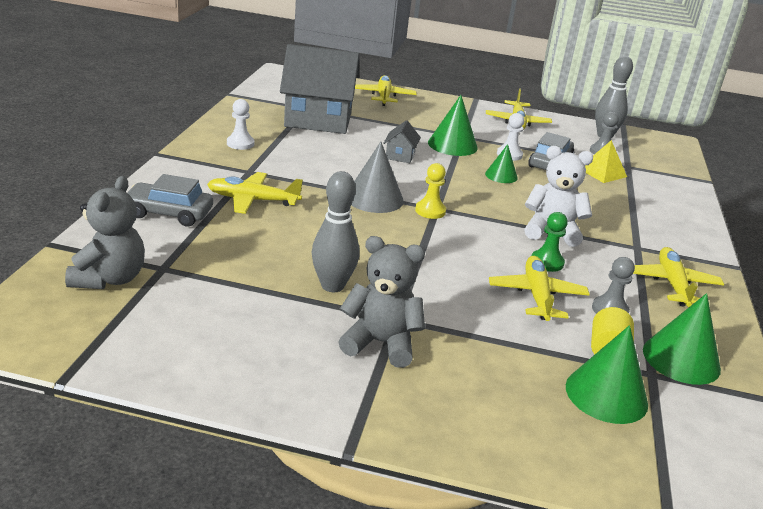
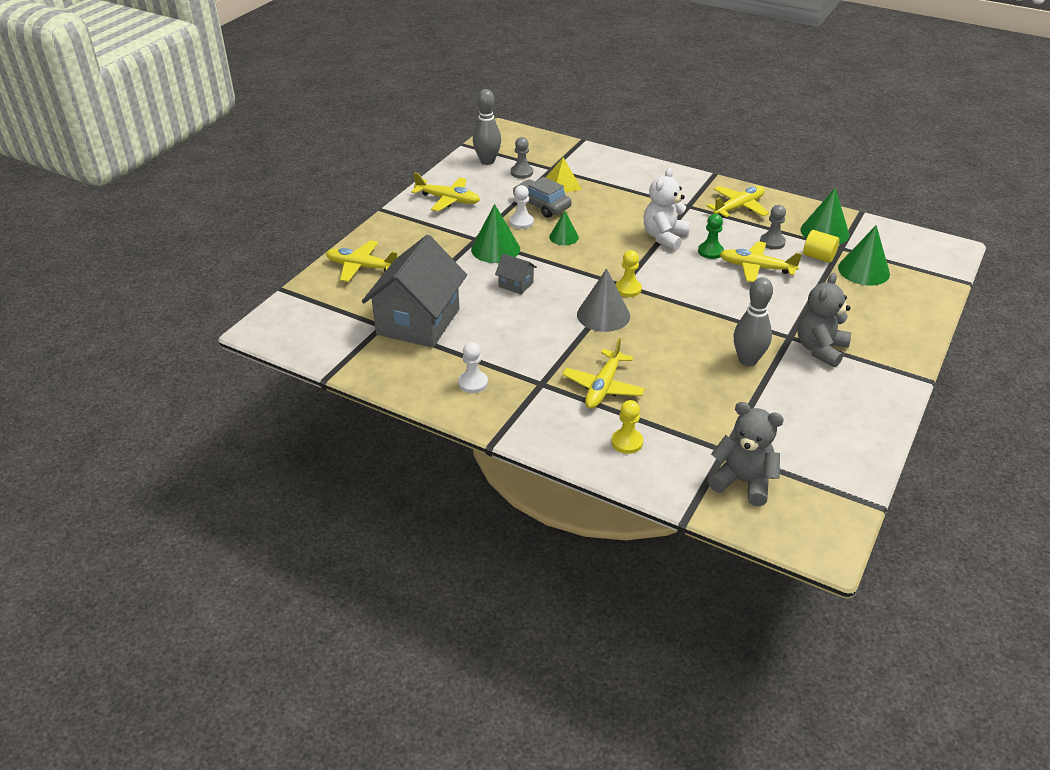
camera: 70 degrees left, 10 degrees up
(169, 213) = (627, 442): grey car -> yellow pawn
(672, 284) = (739, 207): yellow plane -> yellow plane turned 120 degrees clockwise

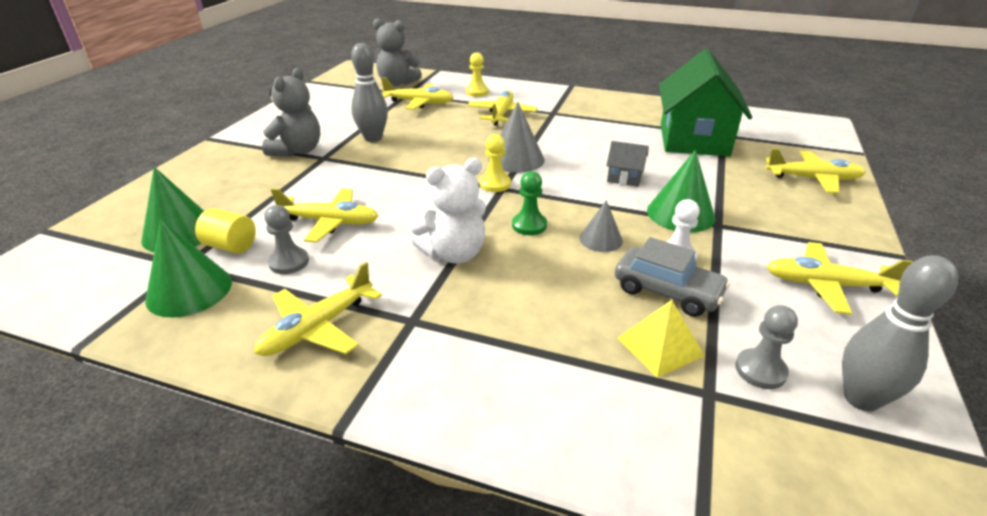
camera: 170 degrees right, 5 degrees down
(418, 321) = (693, 140): grey house -> green house
(473, 383) = (607, 109): white pawn -> none
(564, 237) = (600, 239): green cone -> grey cone
(664, 237) = (454, 254): white teddy bear -> white teddy bear turned 45 degrees clockwise
(704, 424) = (419, 103): none -> yellow plane
(710, 251) = (388, 238): green pawn -> green pawn (529, 225)

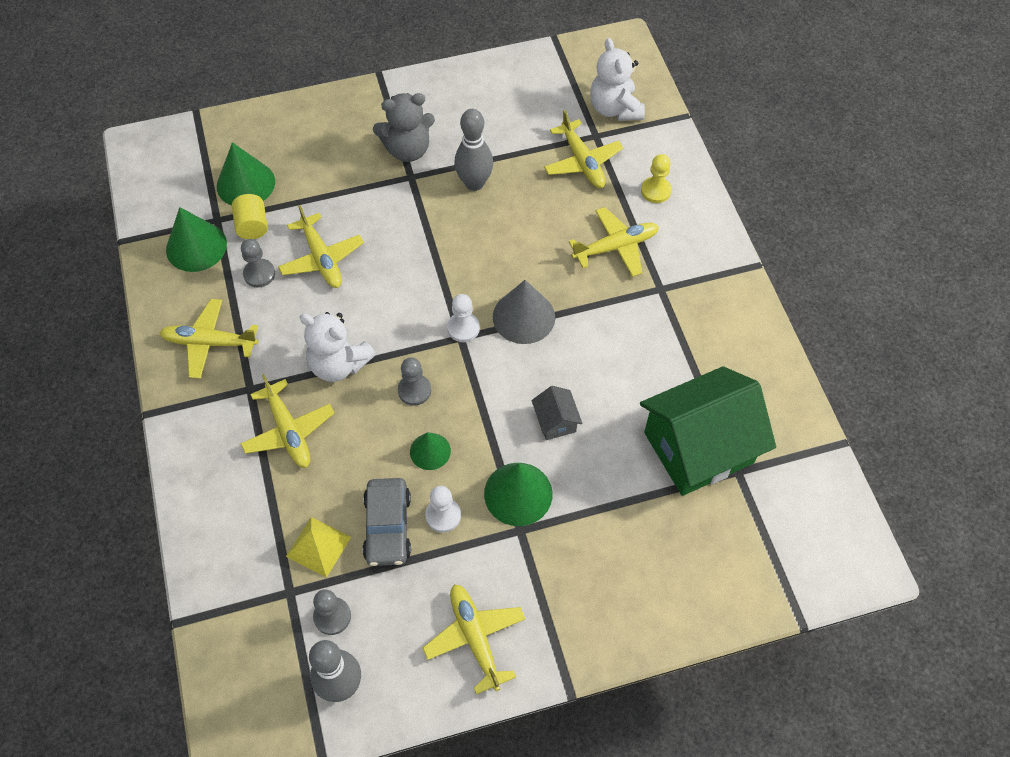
camera: 55 degrees right, 25 degrees up
(397, 83) = (615, 109): grey teddy bear -> white teddy bear
(495, 184) = (463, 328): yellow pawn -> white pawn
(529, 225) = (414, 390): green pawn -> grey pawn
(600, 239) = (430, 451): grey cone -> green cone
(813, 179) = (686, 588): yellow plane -> yellow plane (288, 431)

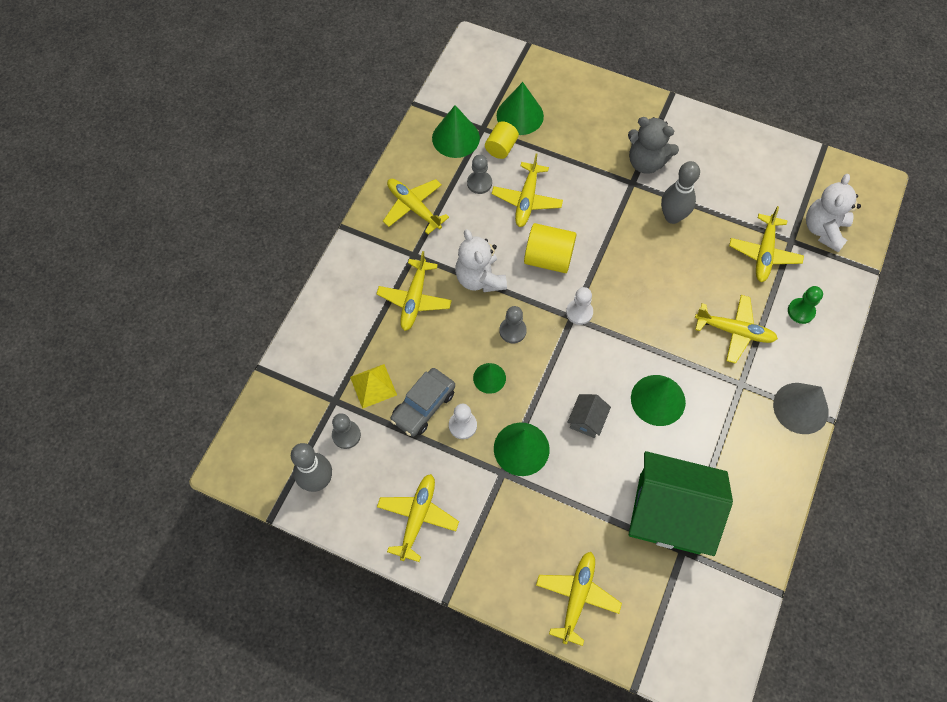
camera: 40 degrees right, 5 degrees up
(390, 299) = (548, 258): none -> yellow cylinder
(523, 317) = (626, 334): grey cone -> grey cone (800, 408)
(602, 355) = (658, 400): none -> green cone
(655, 191) = (801, 311): yellow pawn -> green pawn
(685, 587) = (577, 597): none -> yellow plane

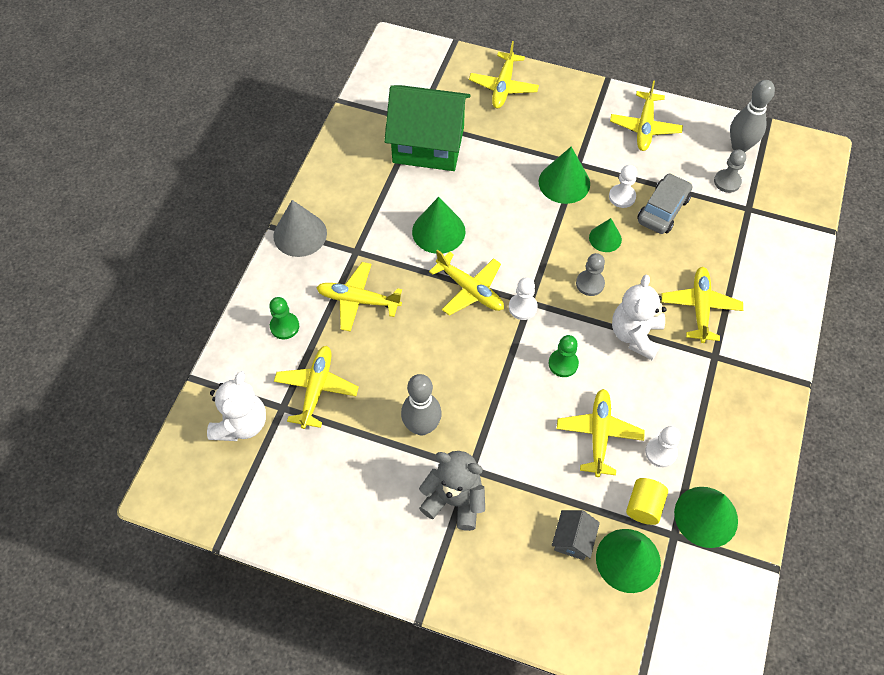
camera: 175 degrees right, 5 degrees down
(373, 386) = (716, 223): yellow pyramid -> none
(413, 207) = (731, 413): yellow plane -> yellow plane (470, 290)
(479, 183) = (661, 452): grey pawn -> white pawn
(480, 278) = (635, 335): white teddy bear -> white teddy bear turned 135 degrees counterclockwise
(548, 258) = (563, 364): yellow cylinder -> green pawn
(587, 420) = (506, 209): grey house -> grey house (573, 540)

